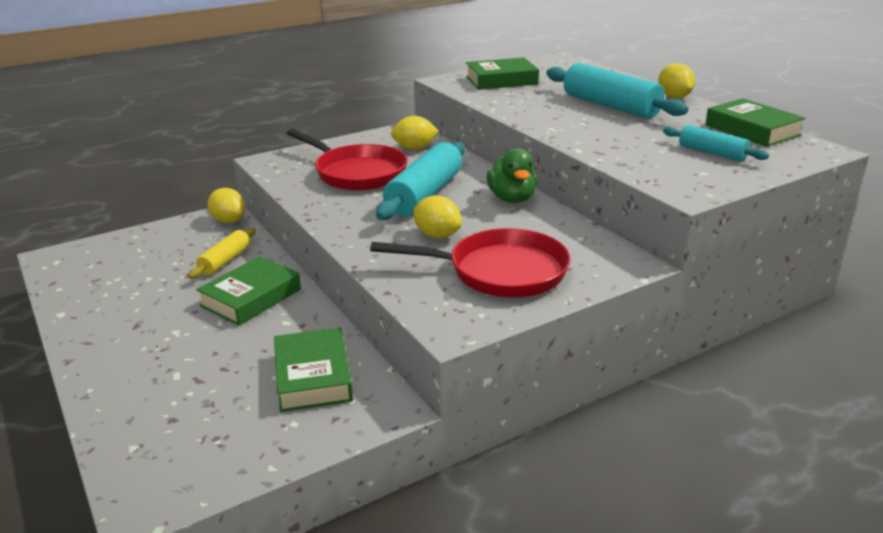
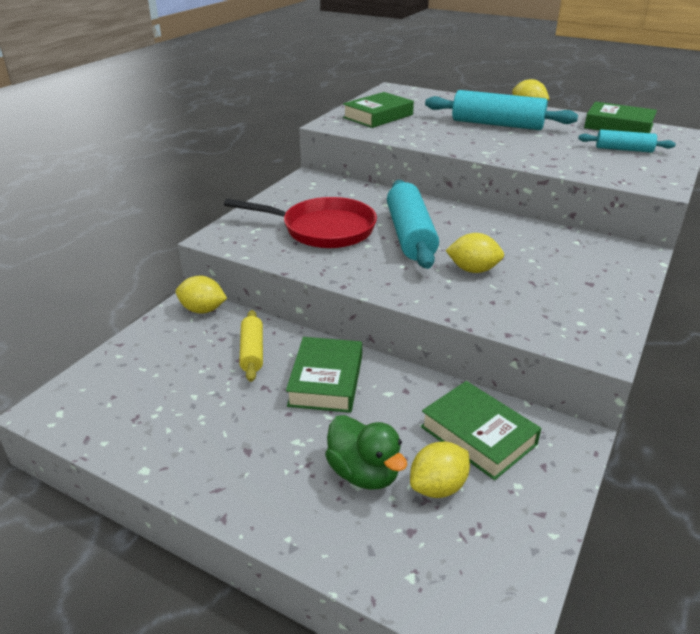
camera: 30 degrees left, 5 degrees up
(414, 148) = (340, 194): yellow lemon -> yellow lemon (438, 487)
(500, 272) = (564, 288): red pan -> none
(512, 199) = (483, 221): green duck -> green duck (364, 473)

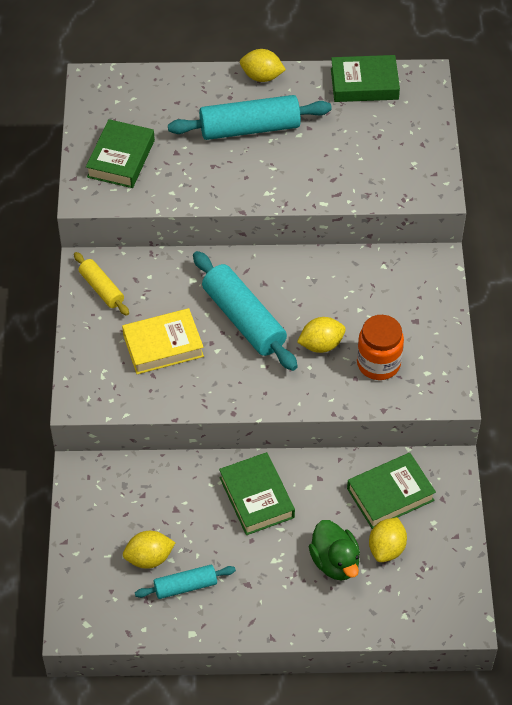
camera: 30 degrees left, 20 degrees up
(203, 310) = (99, 472): yellow lemon -> yellow lemon (149, 558)
(252, 352) = (179, 497): yellow rolling pin -> yellow rolling pin (101, 289)
(323, 229) = (163, 345): red pan -> yellow book
(364, 473) = (335, 562): green duck -> green duck turned 45 degrees clockwise
(478, 435) = (390, 494): green book -> green book turned 45 degrees counterclockwise
(526, 299) = (378, 363): none -> orange jar
(624, 149) = (386, 135): turquoise rolling pin -> turquoise rolling pin (185, 586)

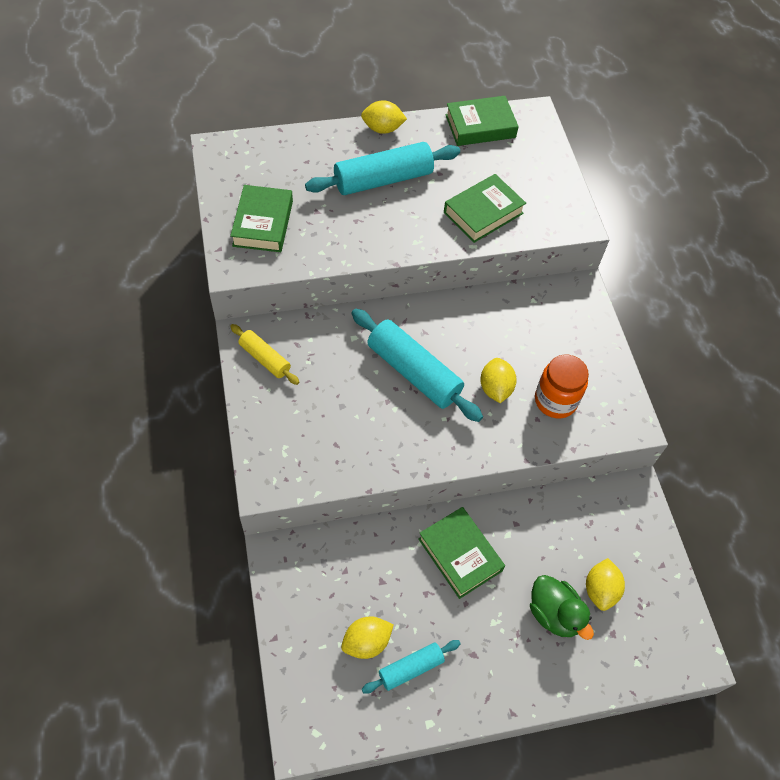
camera: 15 degrees left, 5 degrees up
(163, 345) = (339, 411): yellow book -> none
(321, 345) = (495, 388): yellow lemon -> yellow lemon turned 60 degrees counterclockwise
(390, 494) = (588, 530): green book -> green book (483, 213)

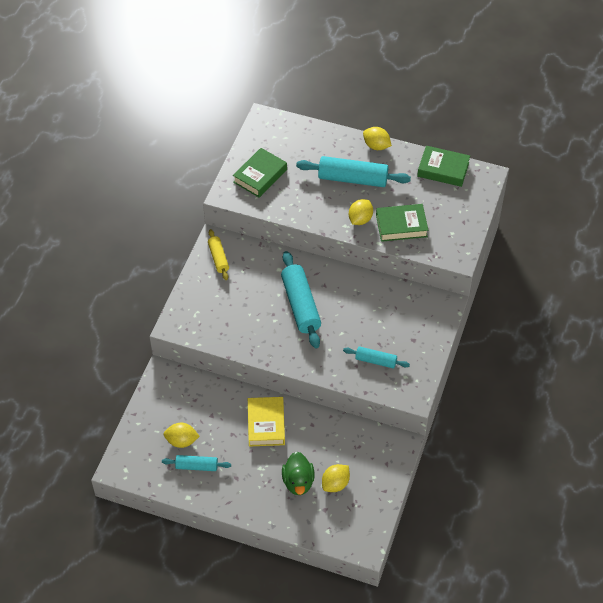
camera: 35 degrees right, 5 degrees down
(460, 554) = (266, 424): green book -> yellow book
(495, 388) = (343, 337): yellow lemon -> yellow lemon (360, 219)
(555, 400) = (376, 361): orange jar -> turquoise rolling pin

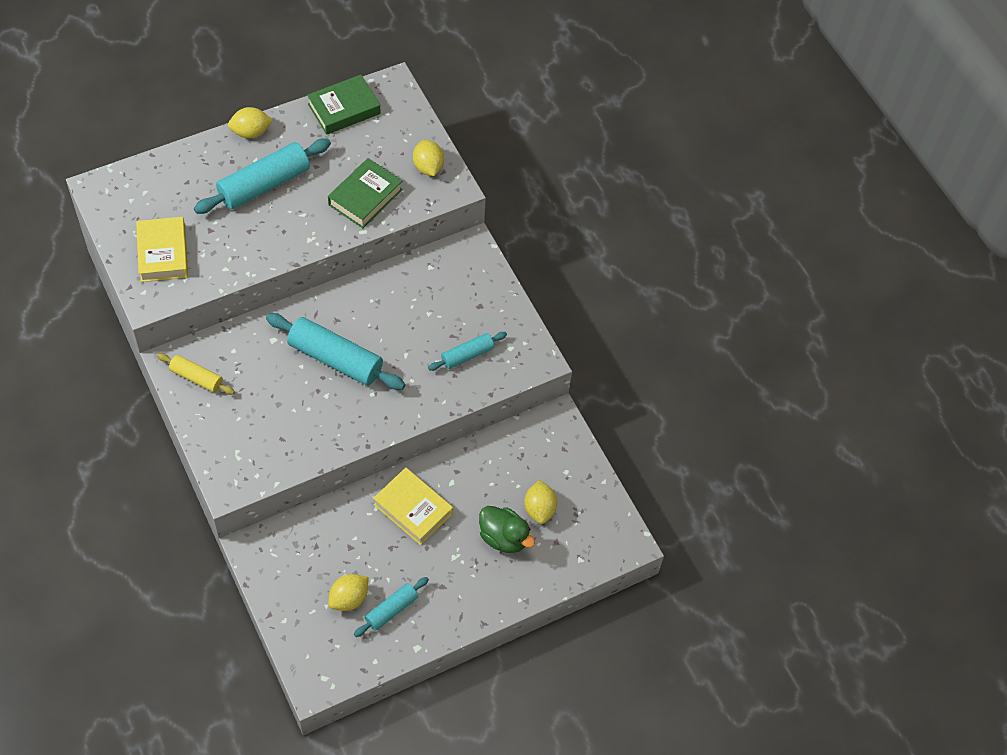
camera: 50 degrees left, 5 degrees up
(260, 176) = (163, 253): green book -> yellow book
(360, 219) = (318, 221): yellow lemon -> yellow lemon (428, 167)

